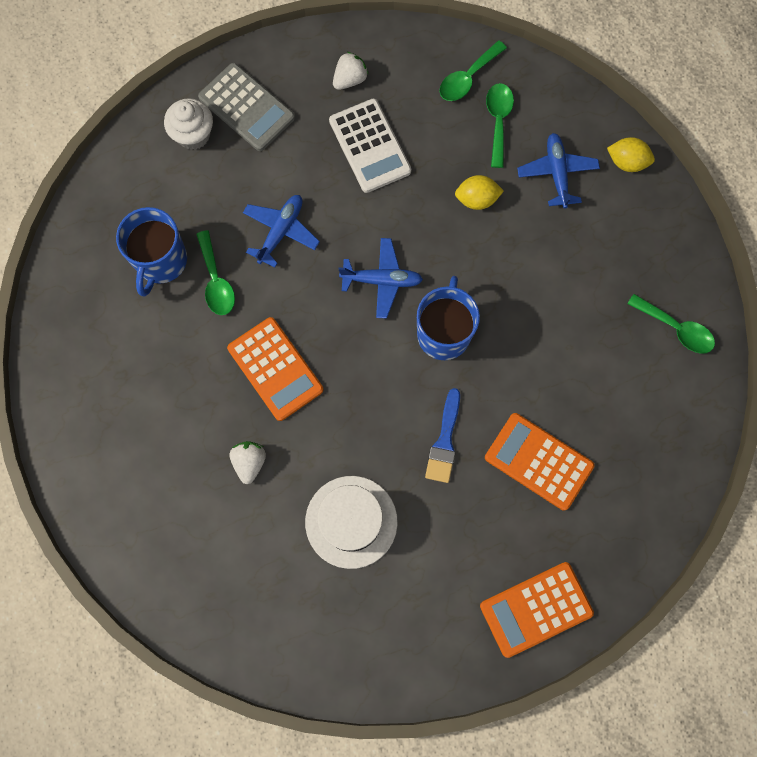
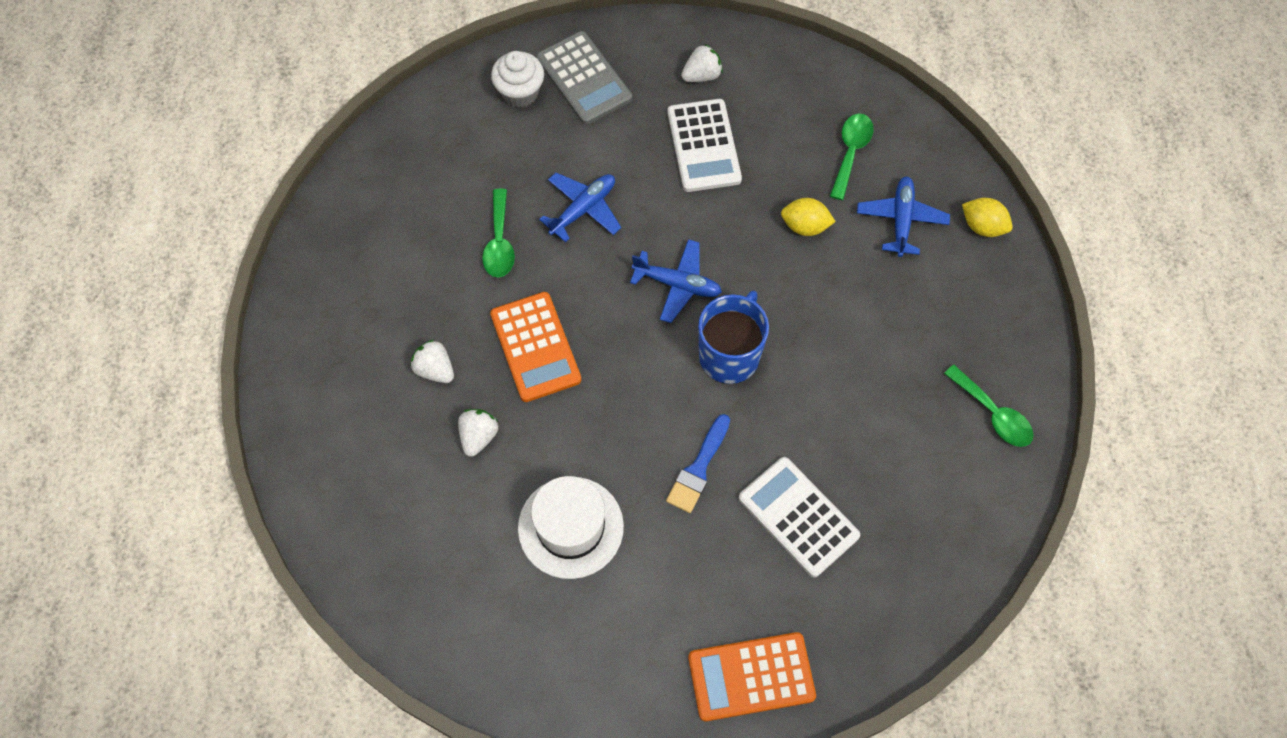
camera: 15 degrees right, 10 degrees down
(161, 261) = (447, 209): blue mug -> none
(194, 412) = (435, 369): none -> white strawberry
(467, 78) = (829, 102): green spoon -> none
(538, 461) = (798, 517): orange calculator -> white calculator

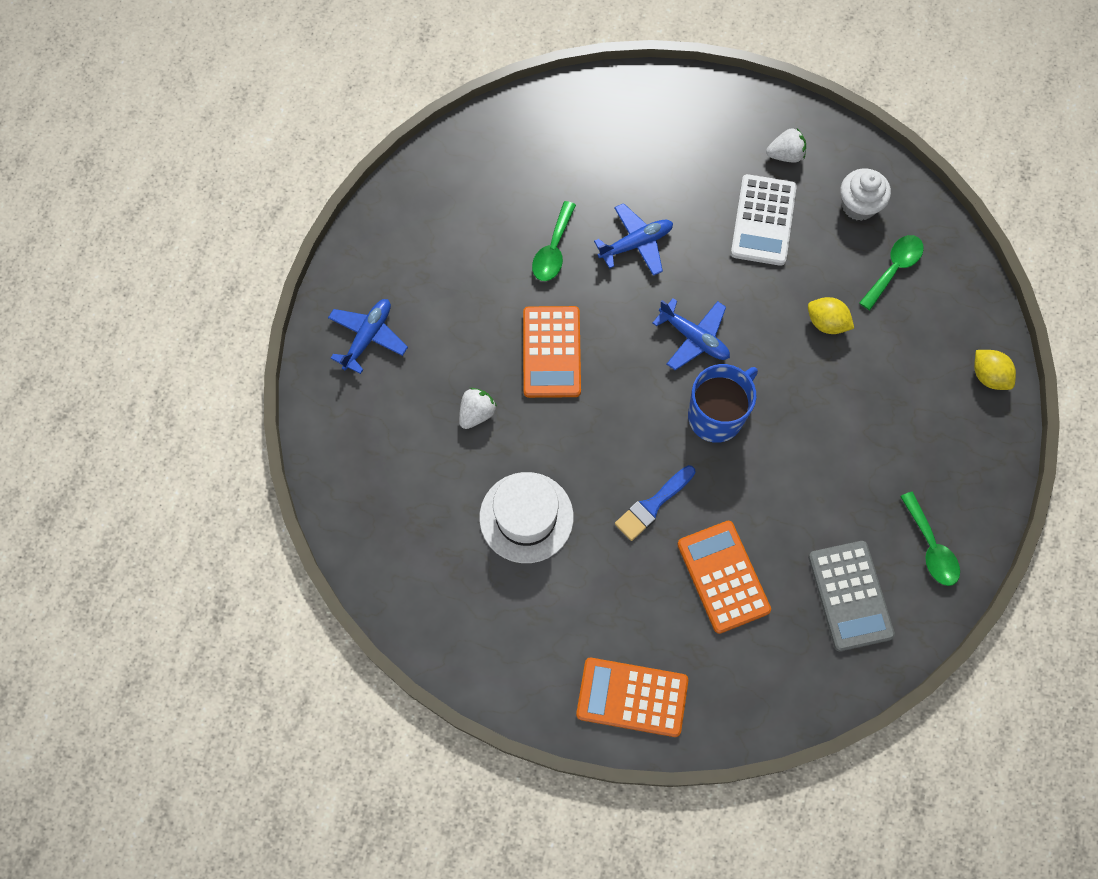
camera: 20 degrees right, 5 degrees up
(435, 369) = (460, 343): white strawberry -> none
(520, 92) = (618, 120): white cupcake -> white cupcake (858, 205)
(584, 78) = (679, 125): grey calculator -> grey calculator (850, 595)
(798, 517) = (723, 577): white calculator -> orange calculator
(901, 220) = (916, 346): blue plane -> blue plane (368, 337)

